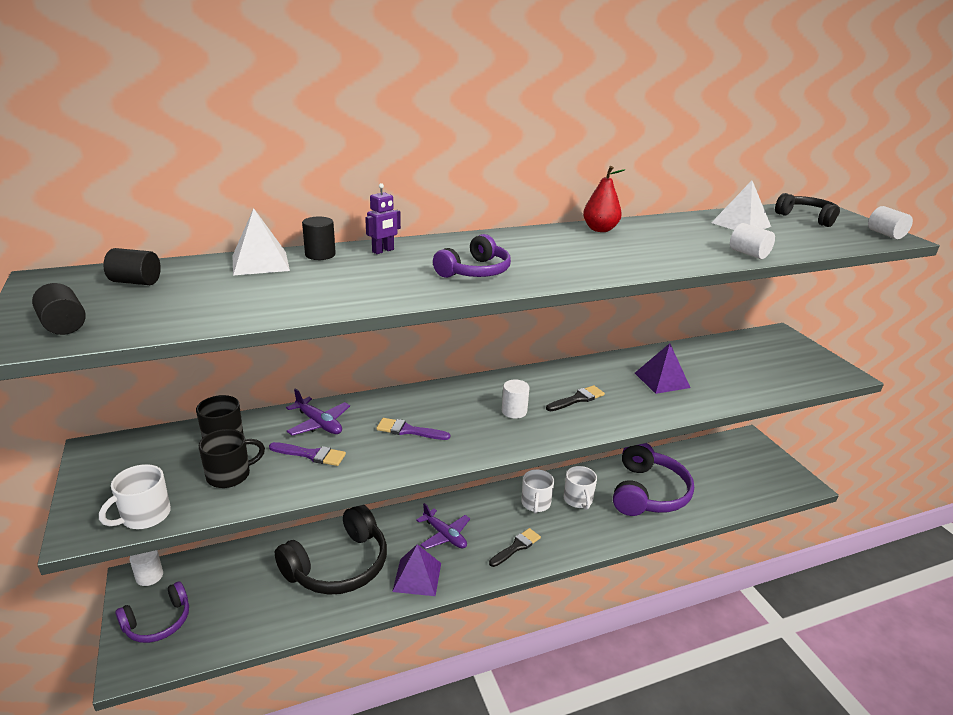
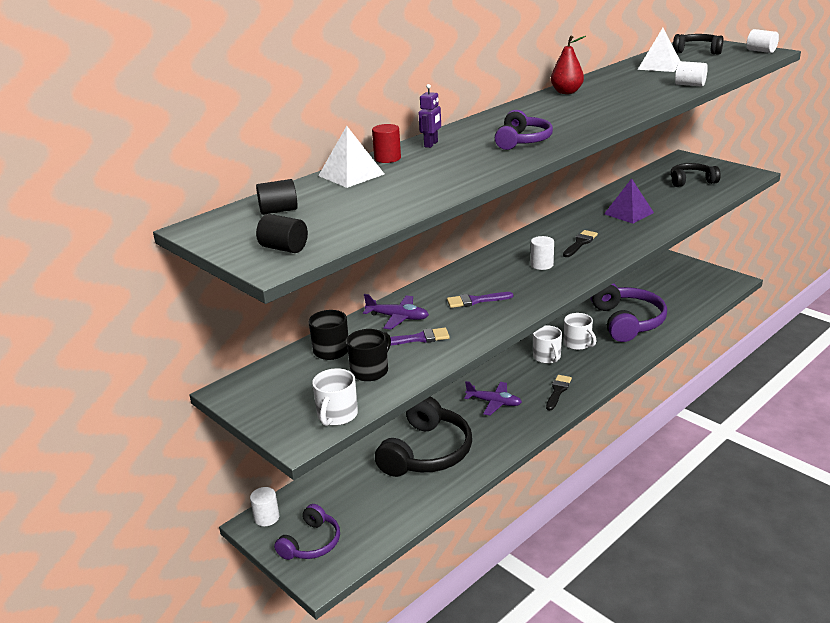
camera: 20 degrees left, 0 degrees up
(320, 255) = (387, 158): black cylinder -> red cylinder
(417, 577) = (498, 437): purple pyramid -> none
(766, 363) = (691, 181): none -> black headphones

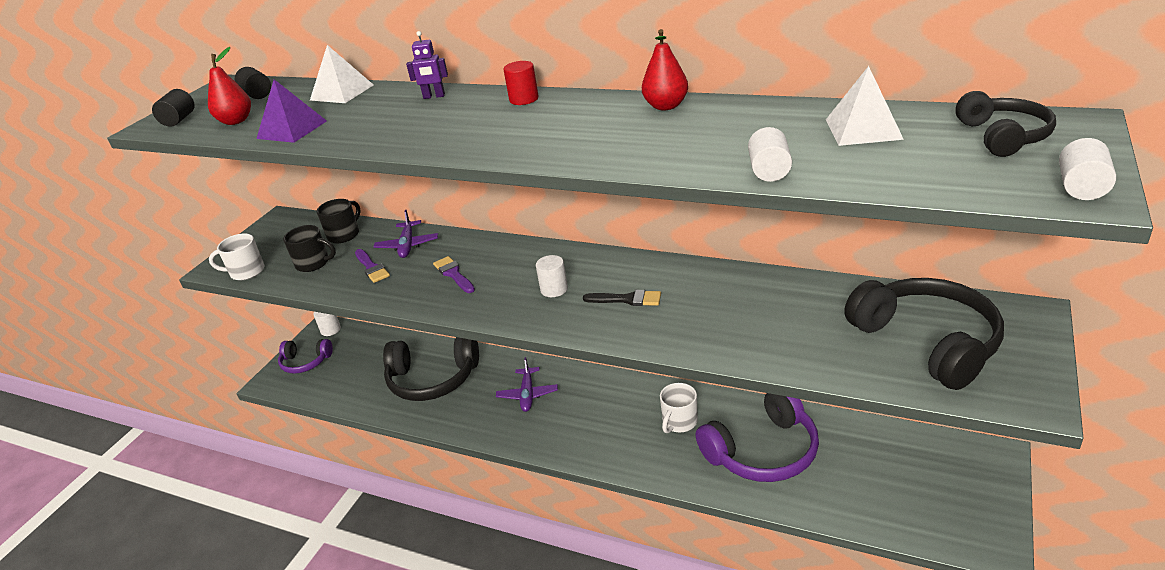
camera: 70 degrees right, 5 degrees up
(347, 218) = (236, 121): none -> red pear
(387, 158) = (388, 92): red cylinder -> red cylinder (524, 99)
(522, 141) = (457, 131): purple headphones -> none
(547, 357) = (635, 405): white mug -> none
(558, 391) = (570, 434): black brush -> none
(628, 213) = (748, 313): purple pyramid -> purple pyramid (292, 129)
(691, 181) = (927, 342): black headphones -> black headphones, size x1.74

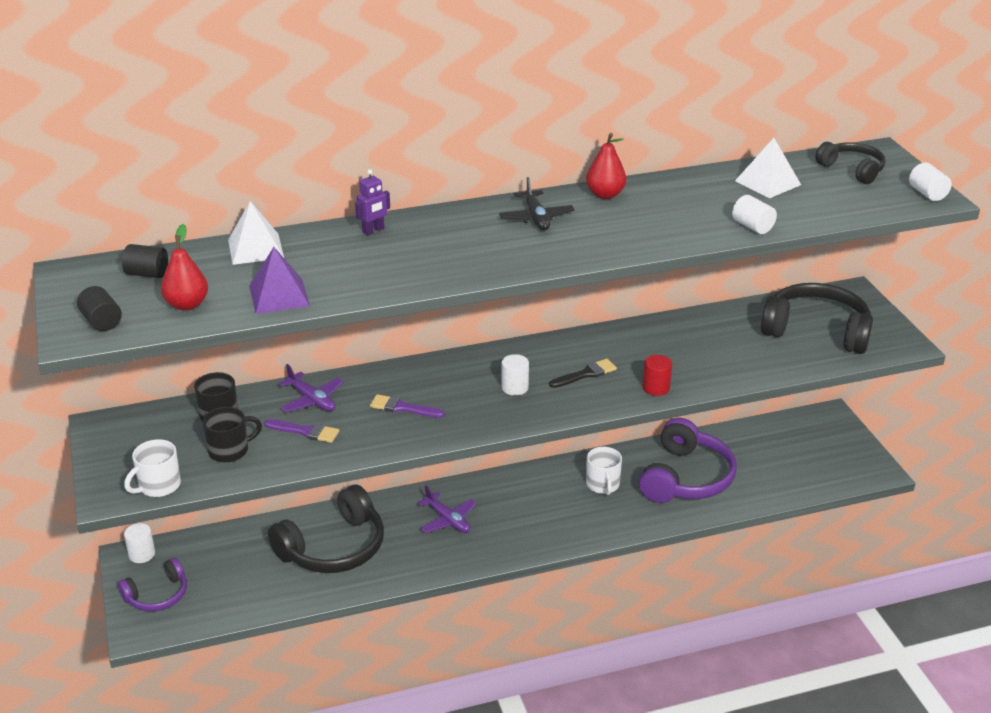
camera: 45 degrees left, 0 degrees up
(524, 99) = (471, 214): red cylinder -> red cylinder (656, 388)
(570, 113) = (536, 218): none -> black plane

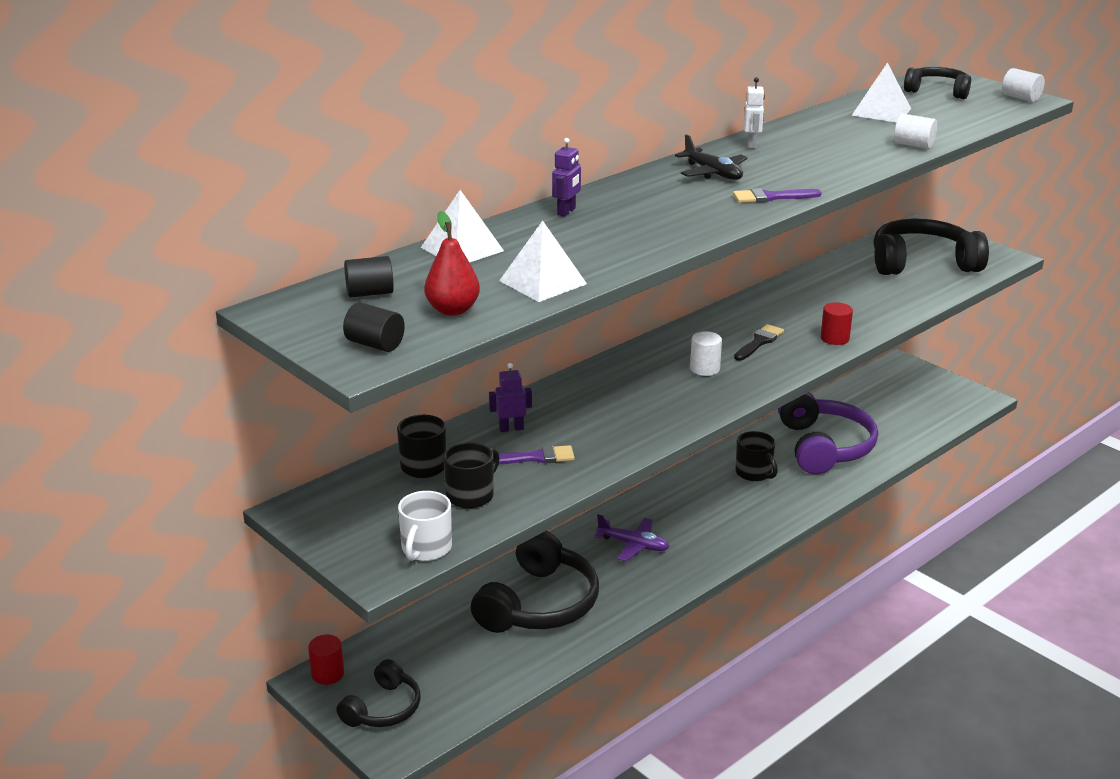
camera: 25 degrees left, 5 degrees down
(142, 554) = (327, 674): white cylinder -> red cylinder
(157, 595) = (383, 708): purple headphones -> black headphones
(279, 296) = (543, 282): purple pyramid -> white pyramid
(312, 400) = (511, 428): purple plane -> purple robot
(402, 408) = (613, 412): purple brush -> purple brush (771, 197)
(603, 485) = (754, 473): white mug -> black mug
(605, 195) = (752, 144): red pear -> white robot

